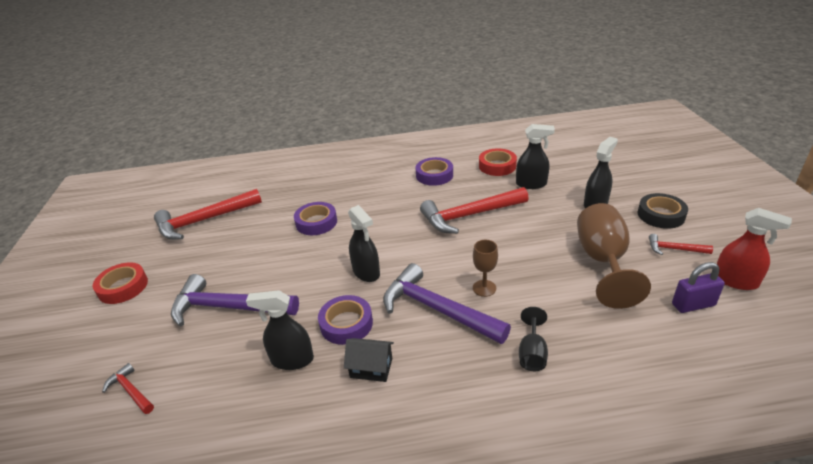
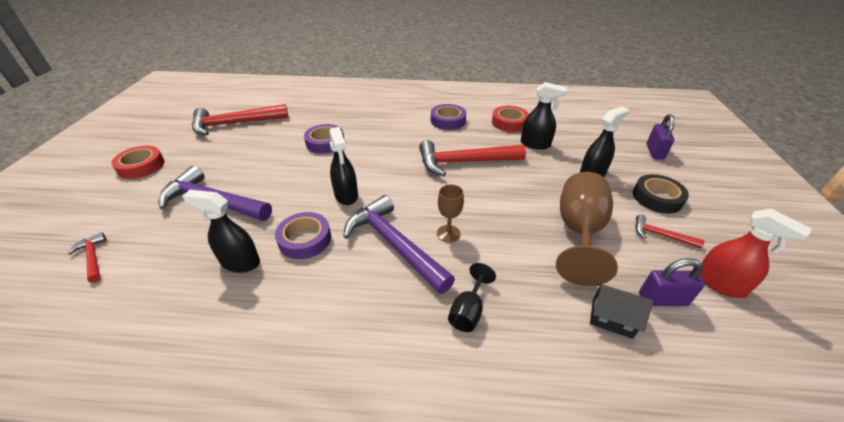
camera: 10 degrees right, 5 degrees up
(371, 368) = (306, 287): black house -> black house (612, 318)
(644, 171) = (654, 152): none -> purple padlock

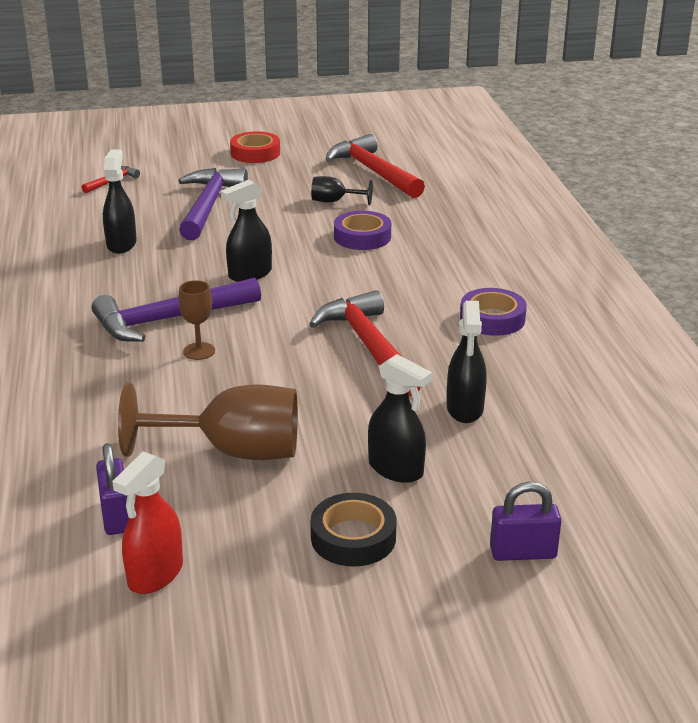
camera: 75 degrees right, 10 degrees down
(305, 239) = (163, 267): purple tape -> none
(394, 244) = (169, 319): purple hammer -> purple hammer turned 150 degrees counterclockwise
(468, 311) = (77, 376): black goblet -> black goblet (335, 201)
(509, 122) = (529, 378): red tape -> none
(612, 318) = (79, 473): black house -> none
(660, 235) = (250, 529): red hammer -> none

